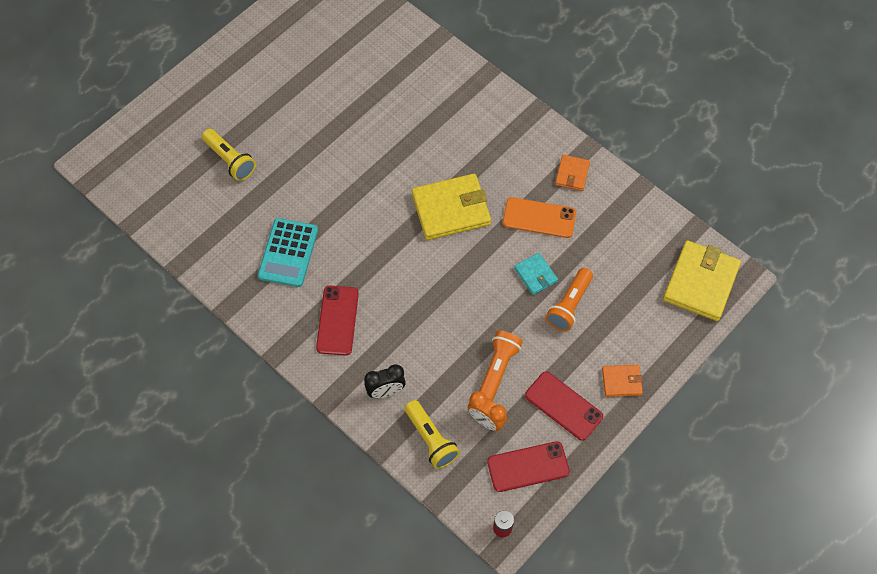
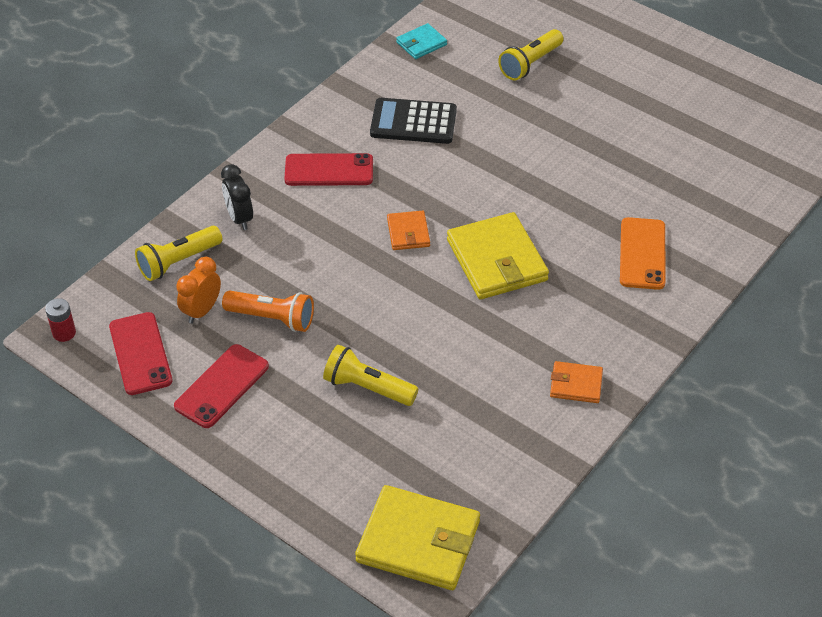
camera: 85 degrees right, 15 degrees down
(288, 253) = (413, 122): turquoise calculator -> black calculator
(535, 275) = (410, 350): turquoise wallet -> turquoise wallet (421, 43)
(539, 218) = (498, 350): orange phone -> orange phone (642, 254)
(569, 305) = (367, 387): orange flashlight -> yellow flashlight
(621, 381) = (257, 448): orange wallet -> orange wallet (408, 233)

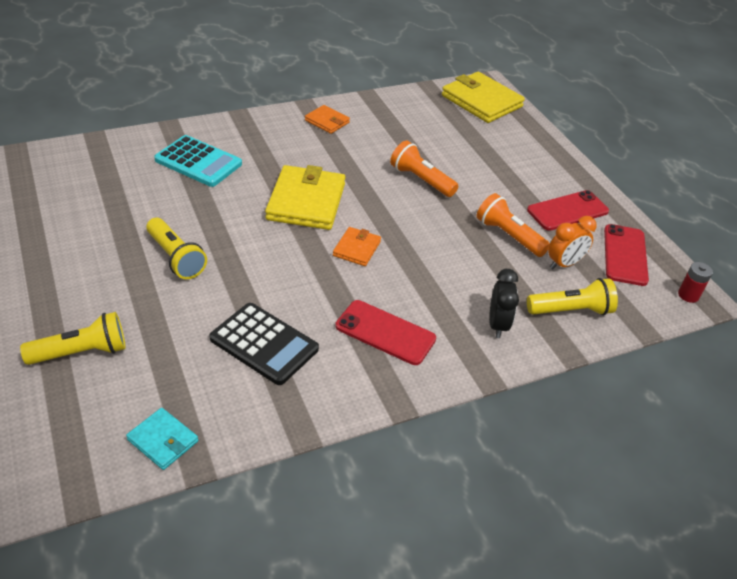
camera: 155 degrees left, 5 degrees down
(367, 387) = (463, 171): yellow flashlight -> yellow flashlight (176, 258)
(405, 348) = (421, 180): none -> orange flashlight
(421, 43) = (163, 440): turquoise wallet -> turquoise wallet turned 45 degrees clockwise
(642, 254) = (198, 162): orange phone -> turquoise calculator

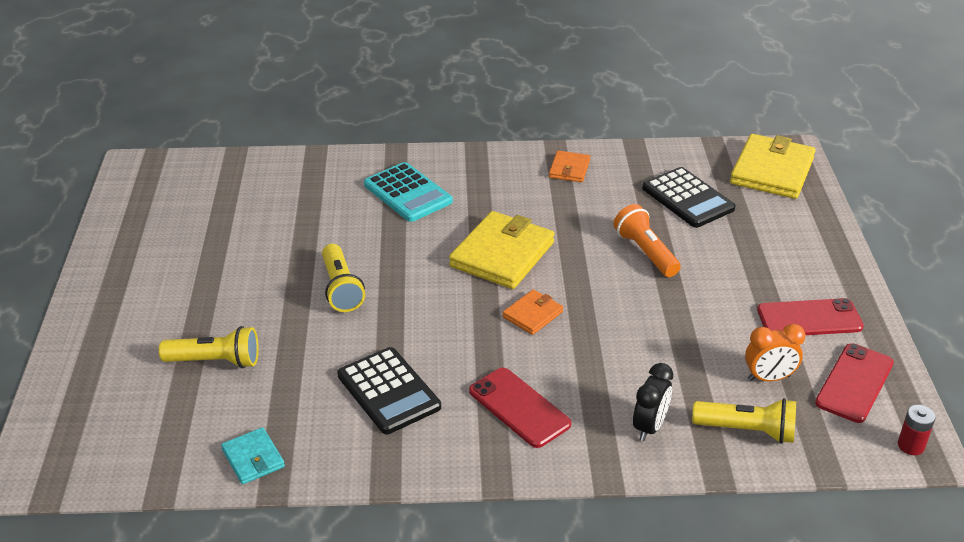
camera: 25 degrees right, 5 degrees down
(327, 121) = (569, 169): orange wallet -> orange wallet turned 45 degrees clockwise
(431, 132) = (687, 198): none -> black calculator
(481, 101) = (772, 171): yellow wallet -> yellow wallet turned 45 degrees clockwise
(508, 236) = (717, 334): orange flashlight -> none

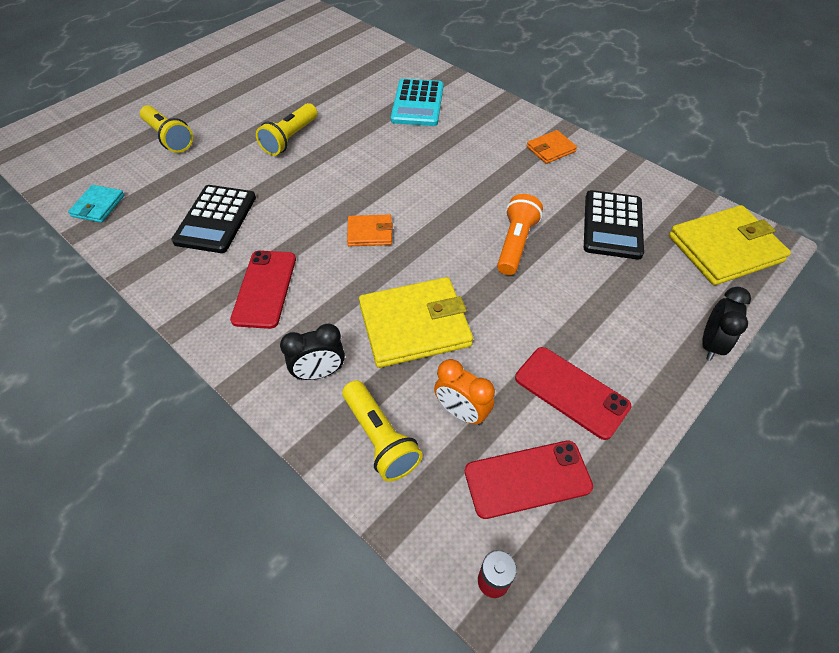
camera: 45 degrees right, 15 degrees up
(502, 254) = (414, 179): yellow wallet -> yellow wallet (414, 325)
(840, 236) = (710, 344): none -> black clock

